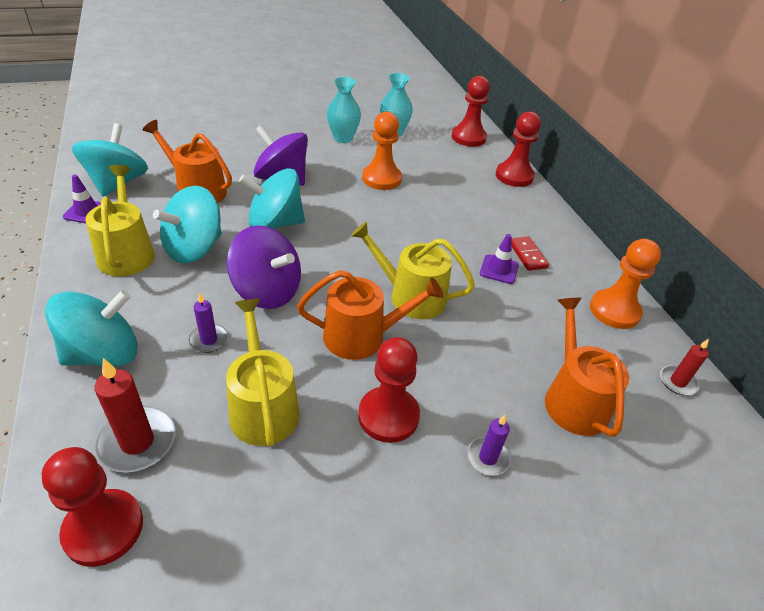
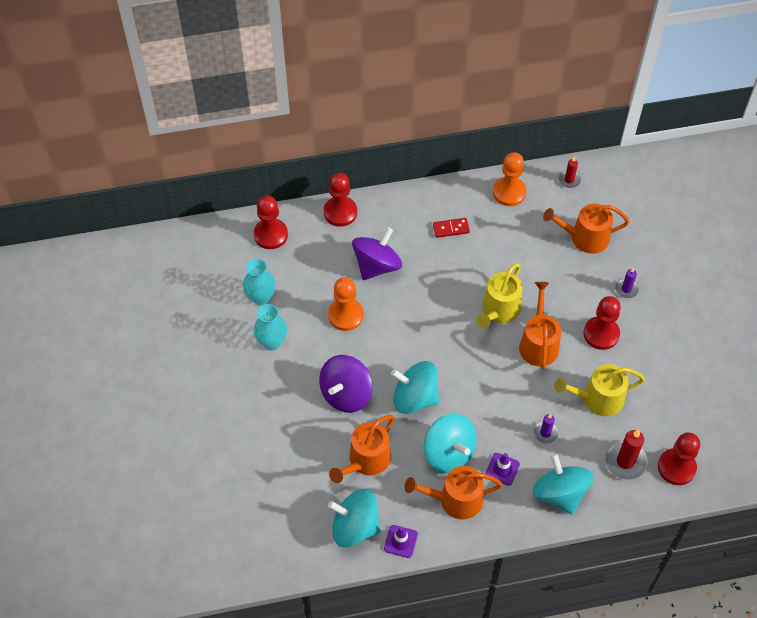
camera: 80 degrees left, 15 degrees up
(126, 253) = (455, 500): yellow watering can -> orange watering can
(267, 291) = (496, 400): purple spinning top -> purple spinning top (377, 266)
(275, 223) = (414, 398): turquoise spinning top -> turquoise spinning top turned 105 degrees clockwise
(499, 269) = (468, 251): purple traffic cone -> purple traffic cone (502, 469)

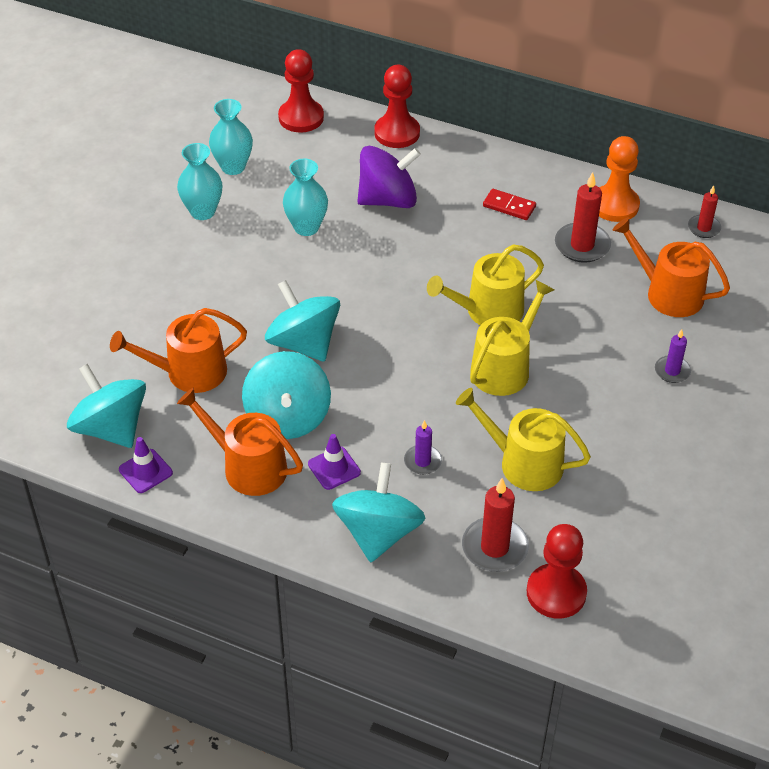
camera: 35 degrees right, 10 degrees down
(345, 315) = (306, 227): orange pawn -> turquoise vase
(346, 394) = (231, 299): purple spinning top -> none
(513, 232) = (582, 245): none -> red candle
(538, 343) = (504, 368): orange watering can -> yellow watering can
(601, 334) = (593, 399): red pawn -> none

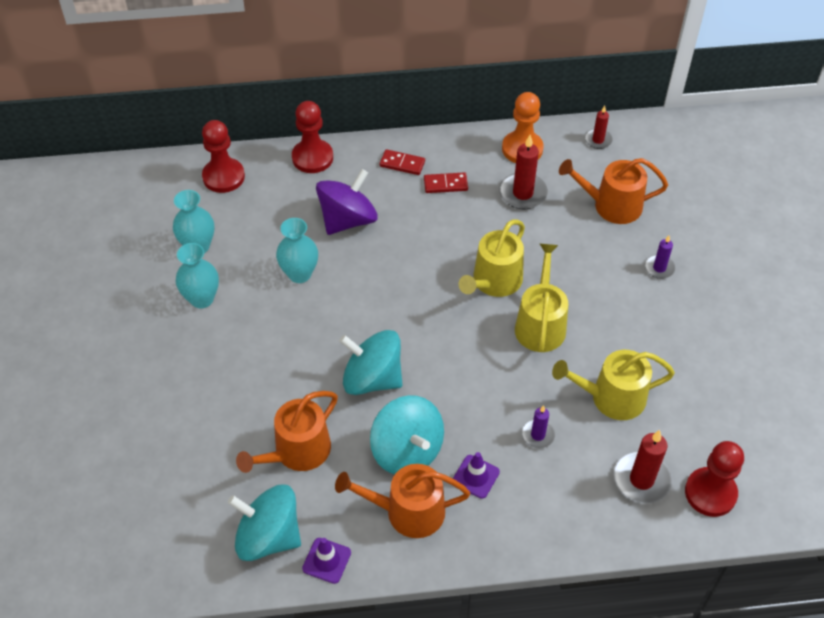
camera: 30 degrees left, 5 degrees up
(378, 533) = (549, 514): turquoise spinning top -> none
(480, 171) = (402, 164): none -> red domino

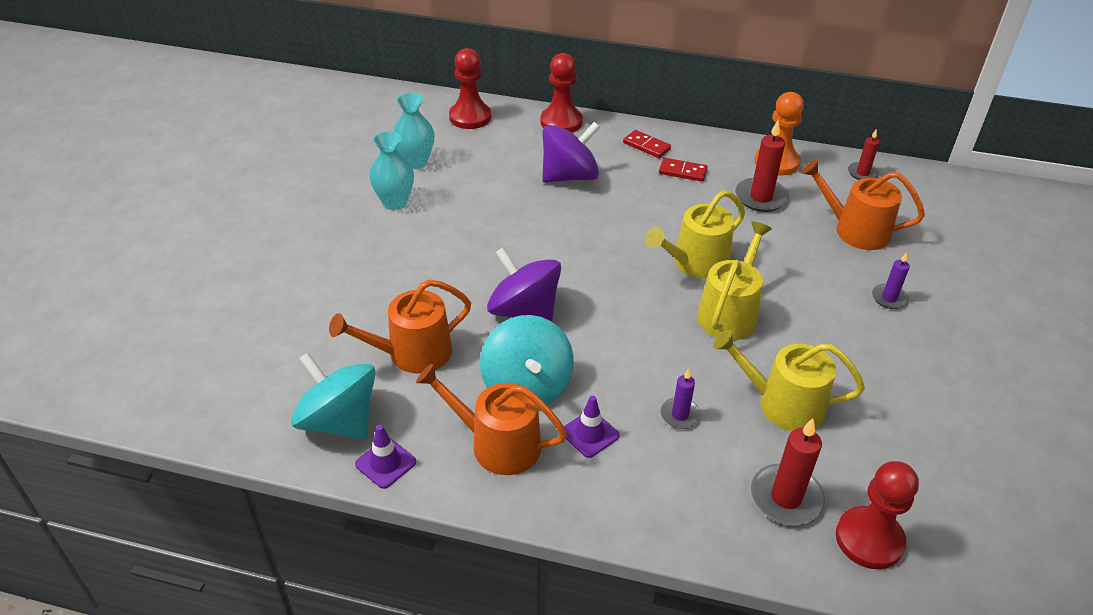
camera: 20 degrees right, 10 degrees down
(299, 274) = (499, 206): turquoise vase -> none
(372, 378) = (524, 311): turquoise spinning top -> purple spinning top

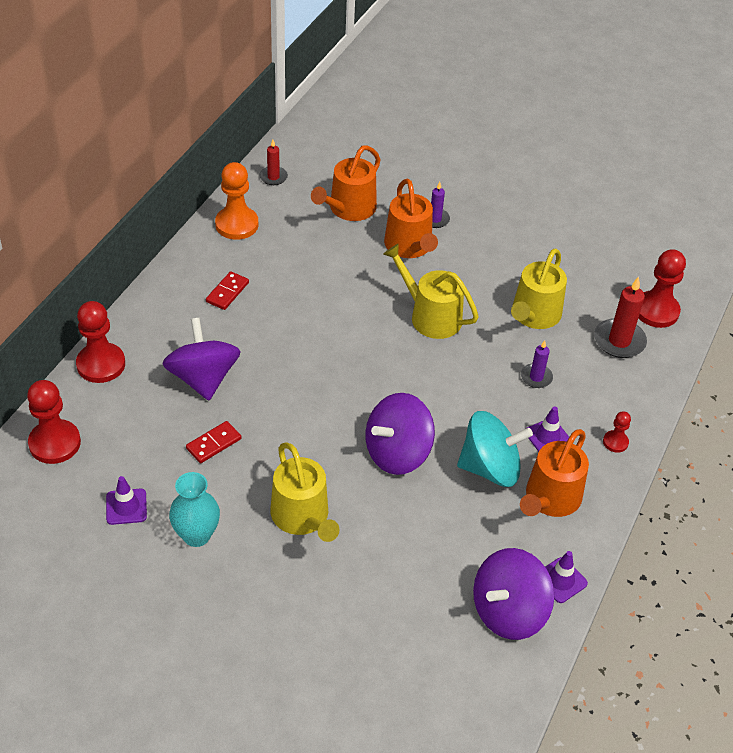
camera: 80 degrees left, 5 degrees up
(339, 420) = (508, 611): turquoise spinning top -> purple spinning top
(412, 353) = (434, 546): orange watering can -> orange watering can (410, 246)
(416, 162) = (126, 507): turquoise vase -> purple traffic cone
(606, 503) = (615, 442): none -> red pawn
(646, 146) = (174, 307): red domino -> red domino (214, 444)
(695, 263) = (363, 320): yellow watering can -> yellow watering can (302, 517)
(761, 197) = (285, 251): red candle -> none

